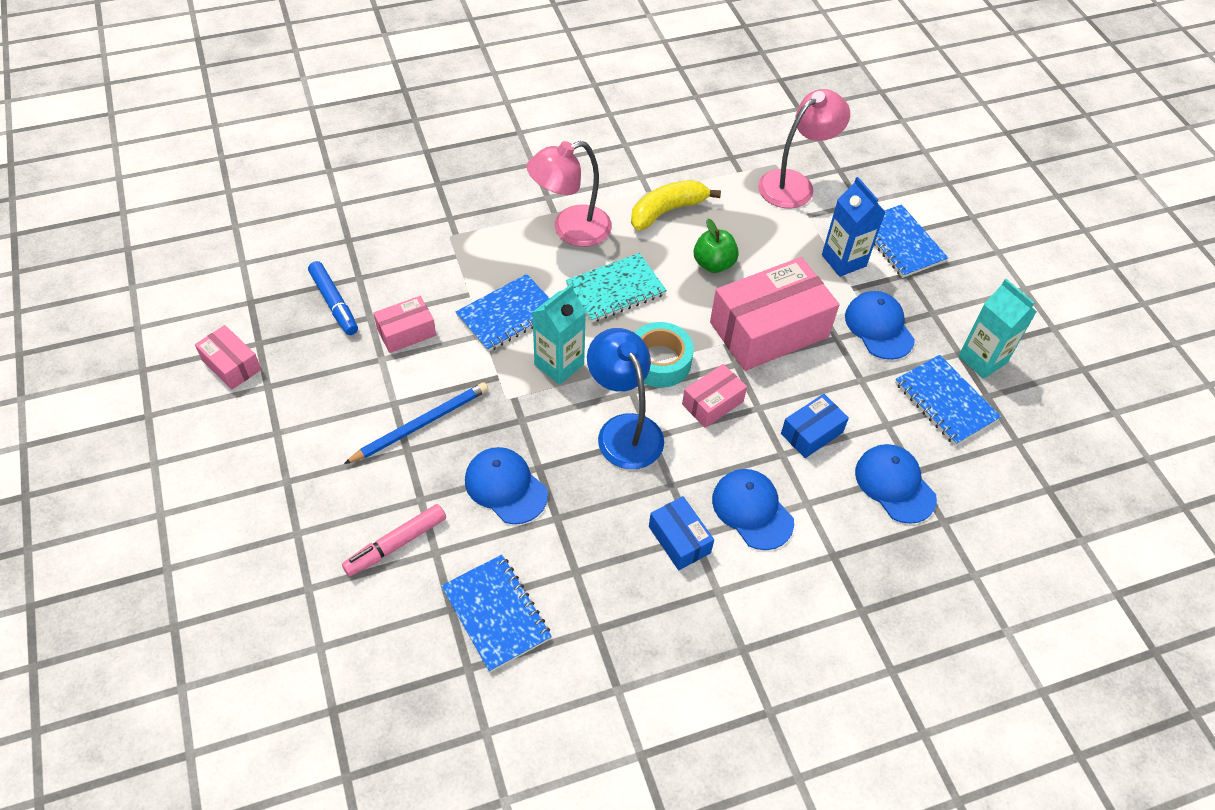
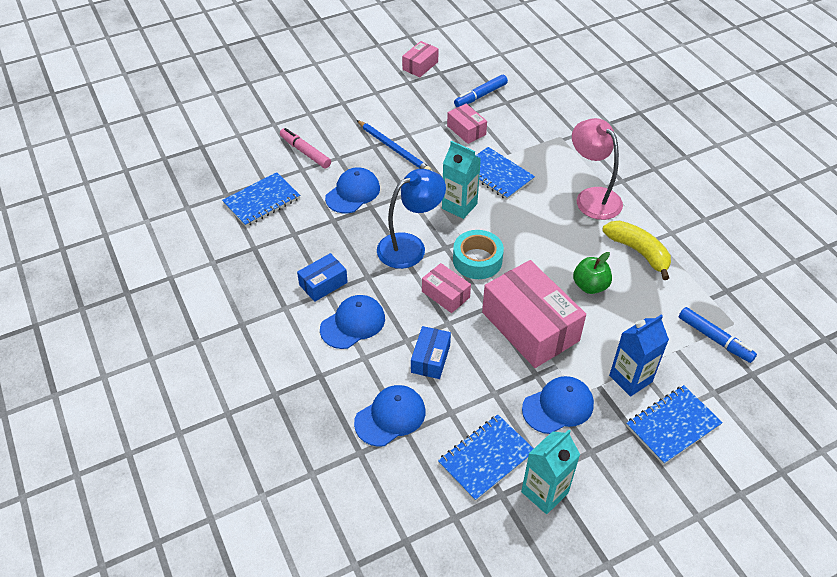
camera: 85 degrees right, 5 degrees down
(615, 290) = (540, 229): turquoise notebook -> none
(794, 184) = (714, 338): pink lamp -> blue marker
(811, 433) = (430, 358): blue box -> blue box turned 60 degrees clockwise

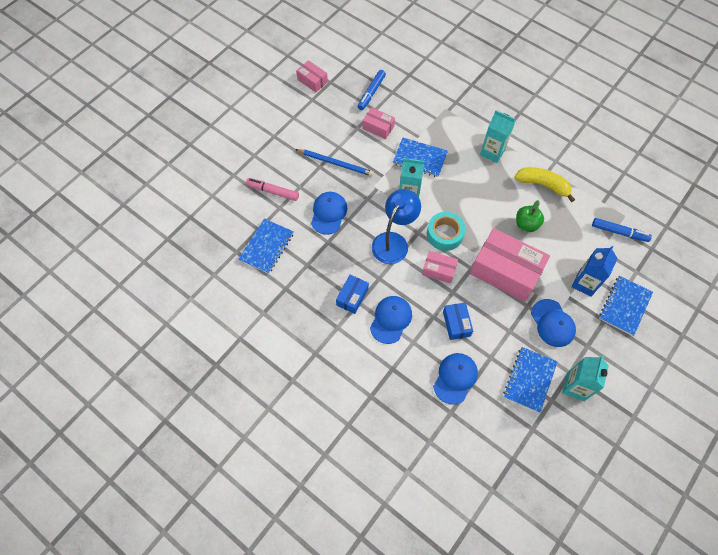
camera: 25 degrees left, 15 degrees up
(420, 66) = (312, 81): pink box -> pink box turned 60 degrees counterclockwise
(558, 406) = (552, 323): blue cap -> blue cap turned 120 degrees clockwise
(592, 197) = (492, 152): pink lamp -> turquoise carton

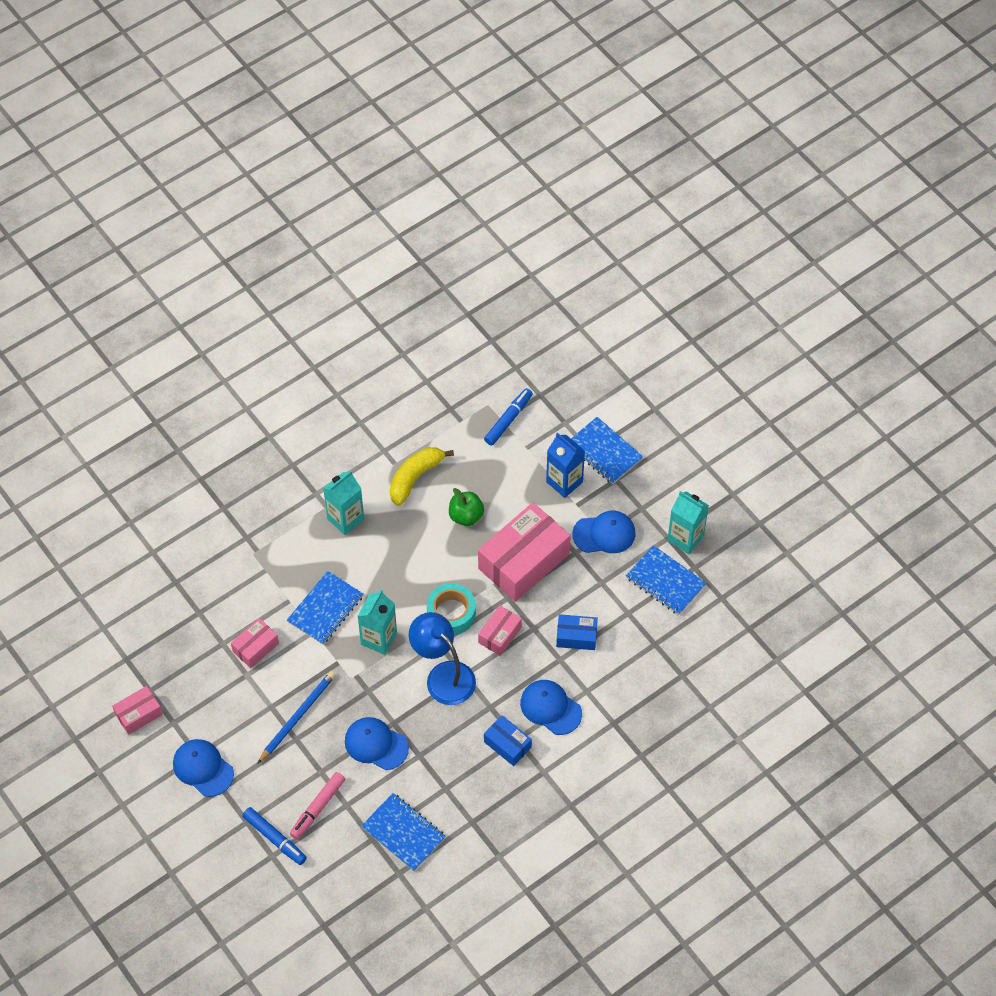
camera: 75 degrees left, 5 degrees down
(371, 92) = (190, 640): blue marker -> blue marker (274, 838)
(455, 378) = (643, 658): blue cap -> blue cap (203, 768)

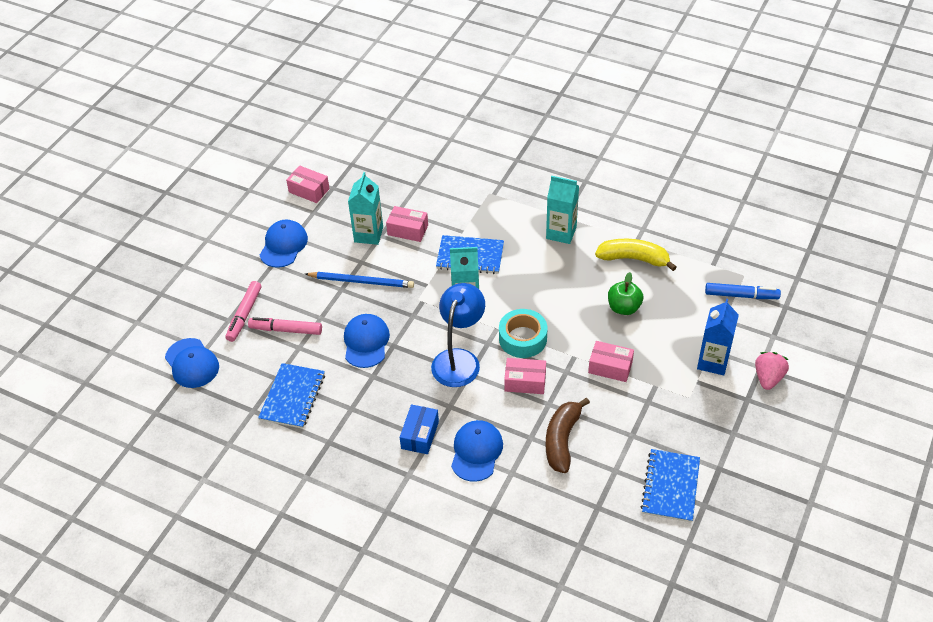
camera: 65 degrees right, 10 degrees down
(274, 838) = (244, 314): blue marker -> pink marker
(524, 561) = (610, 367): pink box -> pink box, size x0.50
(576, 636) = (562, 440): blue box -> brown banana
(604, 452) = (768, 378): blue notebook -> pink strawberry
(604, 534) = (684, 415): blue cap -> blue cap (192, 363)
(685, 538) = (730, 483): turquoise carton -> turquoise carton (368, 234)

